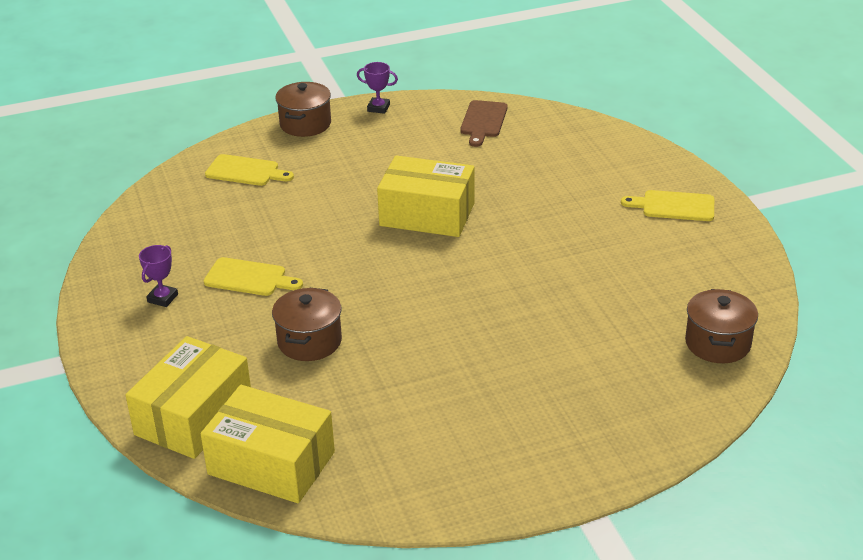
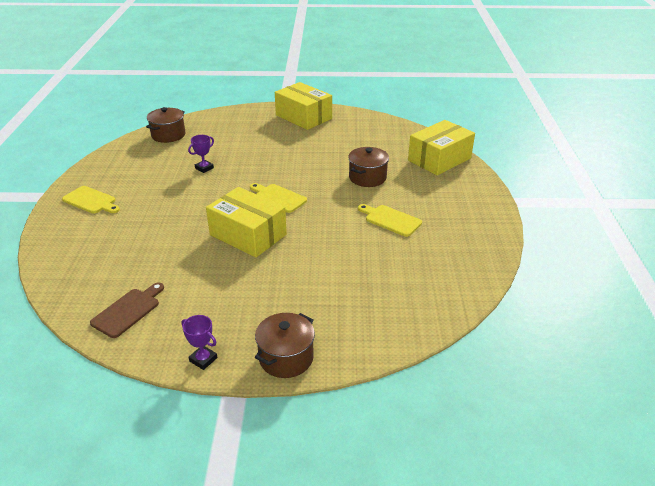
camera: 160 degrees left, 0 degrees up
(162, 298) = (450, 220): purple trophy -> purple trophy (204, 168)
(246, 171) = (365, 312): yellow cutting board -> yellow cutting board (278, 197)
(271, 463) = (406, 136): yellow box -> yellow box (303, 117)

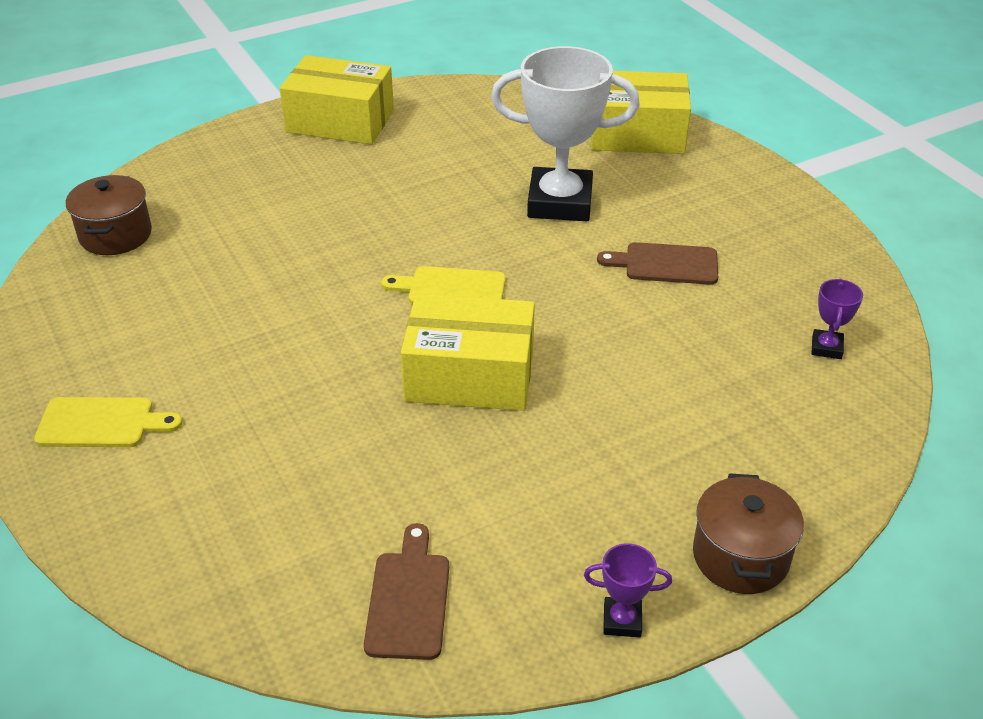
camera: 30 degrees left, 5 degrees up
(204, 168) = (259, 279): purple trophy -> purple trophy (826, 347)
(367, 178) = (560, 202): brown pot -> white trophy
(390, 220) = (665, 264): yellow cutting board -> brown cutting board
(439, 159) = (637, 134): yellow box -> yellow box turned 75 degrees clockwise

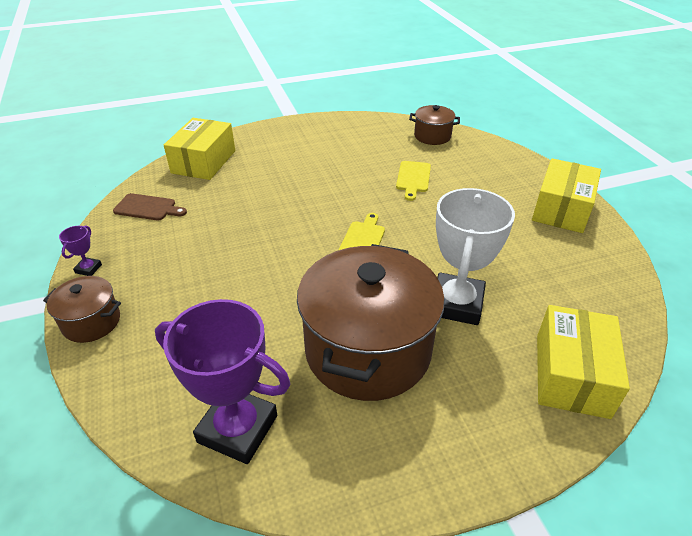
camera: 100 degrees right, 0 degrees up
(102, 423) = (294, 137): yellow cutting board -> yellow cutting board (413, 178)
(470, 376) = (281, 239): yellow box -> yellow box (203, 162)
(665, 264) = (368, 350): brown cutting board -> brown pot
(826, 347) = (237, 429): purple trophy -> purple trophy, size x2.41

